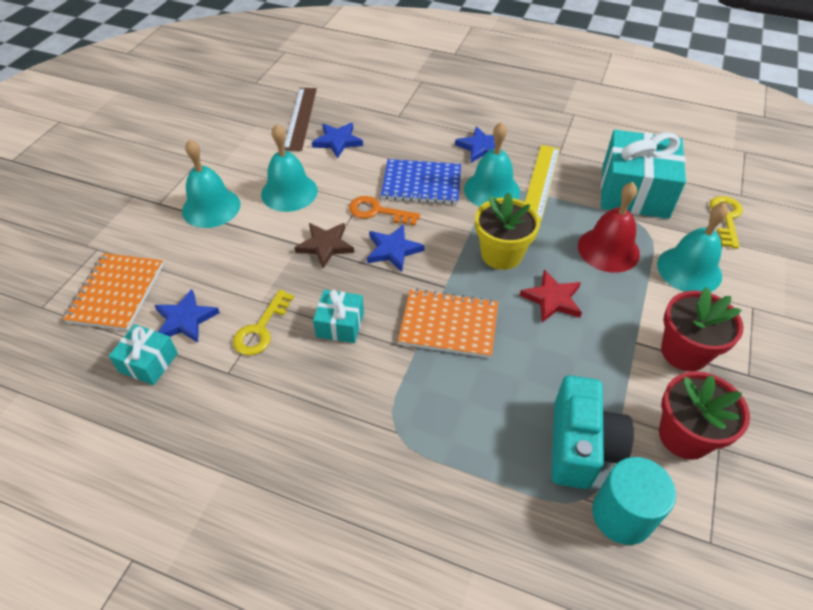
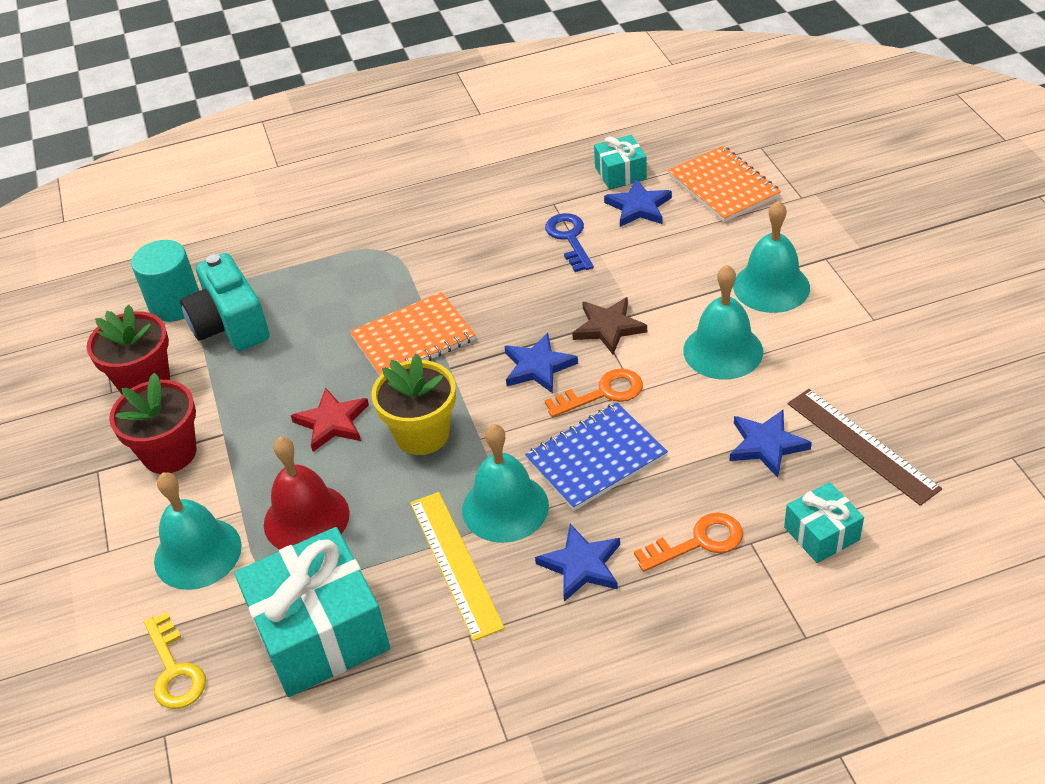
camera: 145 degrees right, 5 degrees down
(261, 329) = (569, 239): yellow key -> blue key
(340, 324) = (509, 281): turquoise gift -> turquoise gift (821, 533)
(420, 127) = (698, 542): none -> orange key

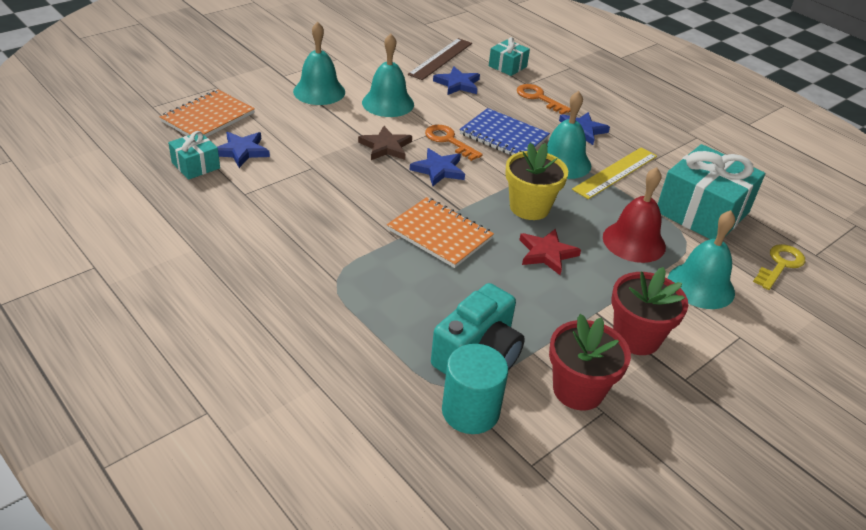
camera: 120 degrees left, 5 degrees down
(569, 239) = (291, 178): blue key -> none

